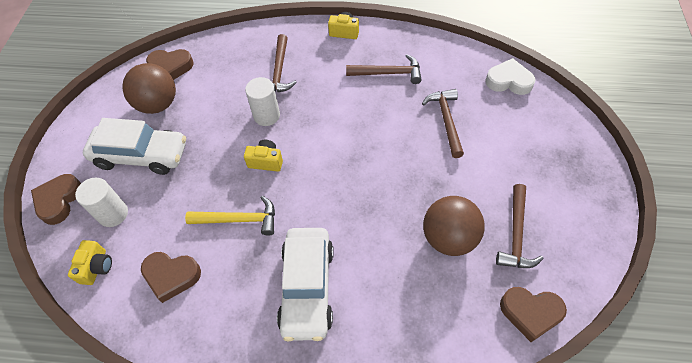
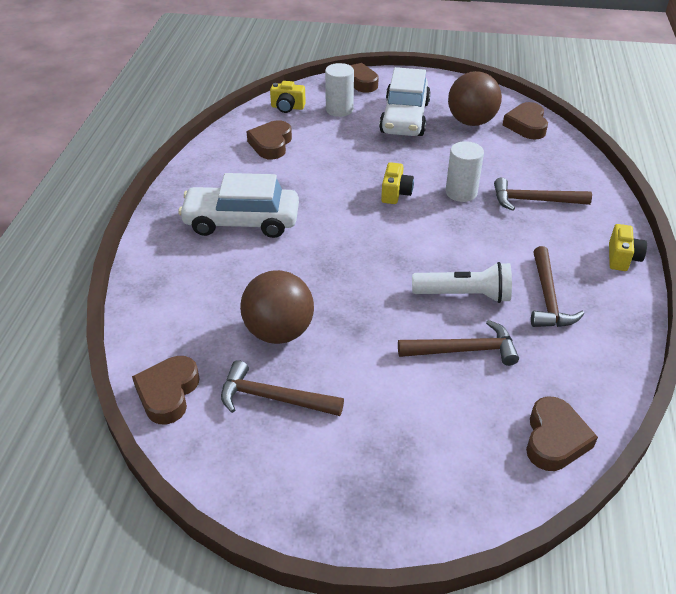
camera: 90 degrees right, 15 degrees down
(239, 220) = (324, 178): yellow hammer -> none
(391, 118) = (464, 295): none -> white flashlight
(508, 81) = (554, 439): white heart -> brown heart

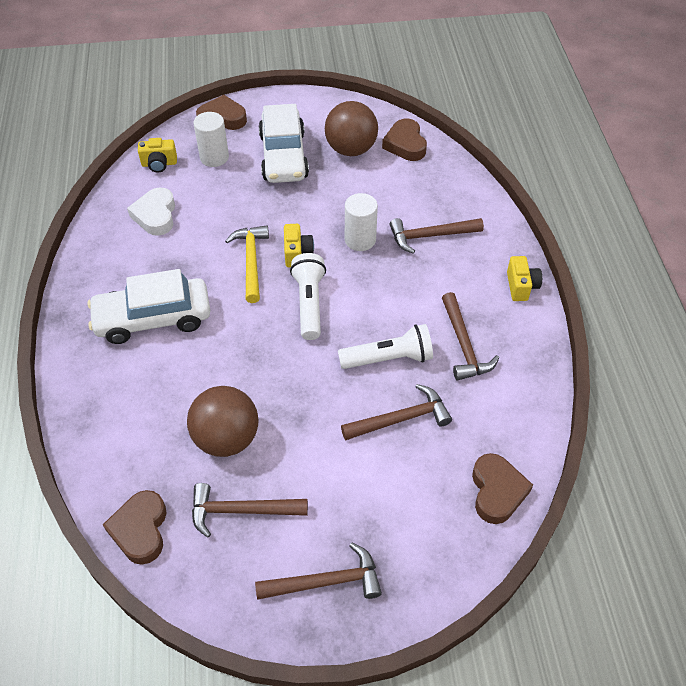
camera: 15 degrees left, 10 degrees up
(271, 144) = (155, 215): brown heart -> white heart
(342, 484) = (326, 582): none -> brown hammer
(349, 192) = (251, 261): none -> yellow hammer
(396, 235) = (309, 303): none -> white flashlight

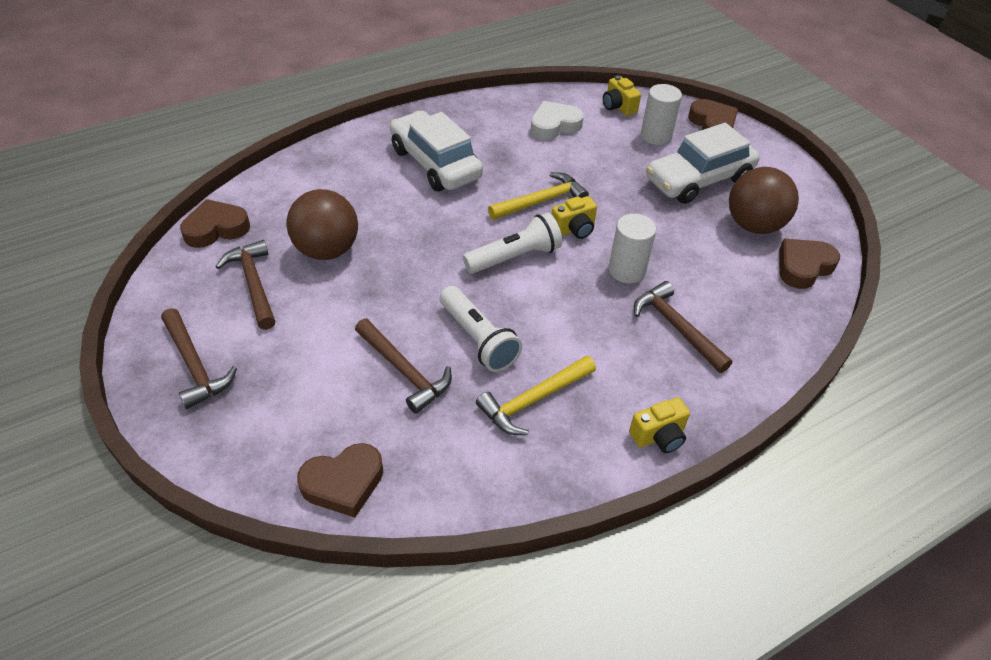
camera: 65 degrees right, 5 degrees down
(463, 345) = (533, 400): brown hammer -> yellow hammer

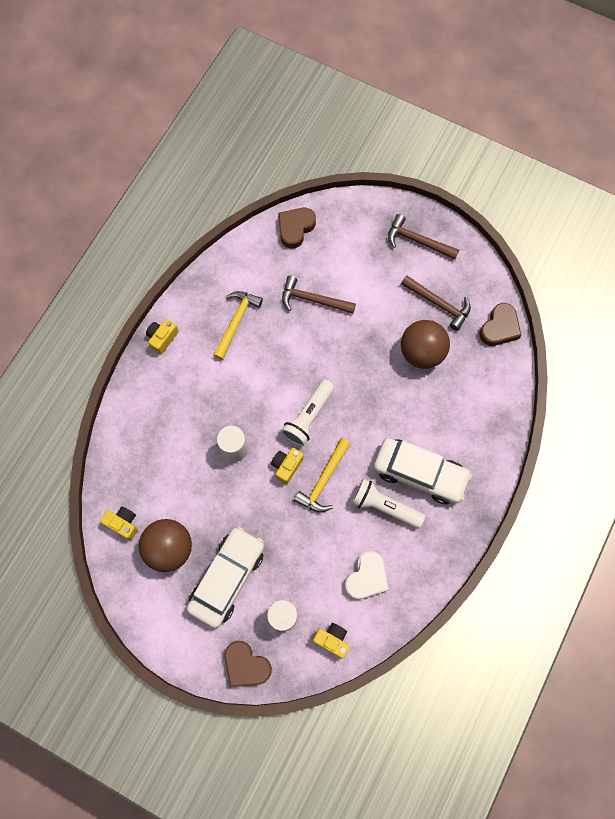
camera: 150 degrees right, 25 degrees up
(478, 339) = (289, 342): white flashlight -> white flashlight (384, 506)
(676, 327) = (184, 419): brown hammer -> none
(803, 267) = (123, 523): brown heart -> yellow camera

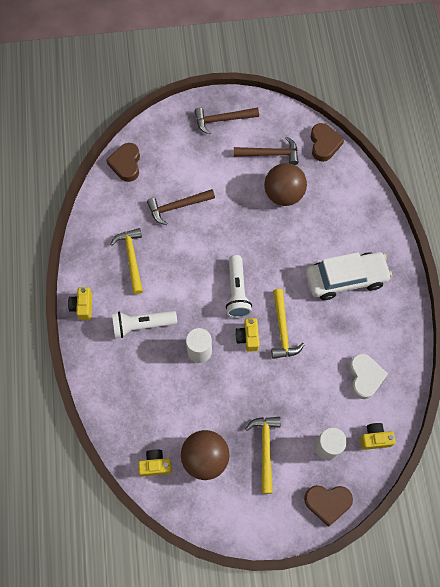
camera: 35 degrees left, 5 degrees down
(227, 578) = (265, 449): white car -> yellow hammer
(384, 506) = (339, 318): white flashlight -> white flashlight (142, 325)

